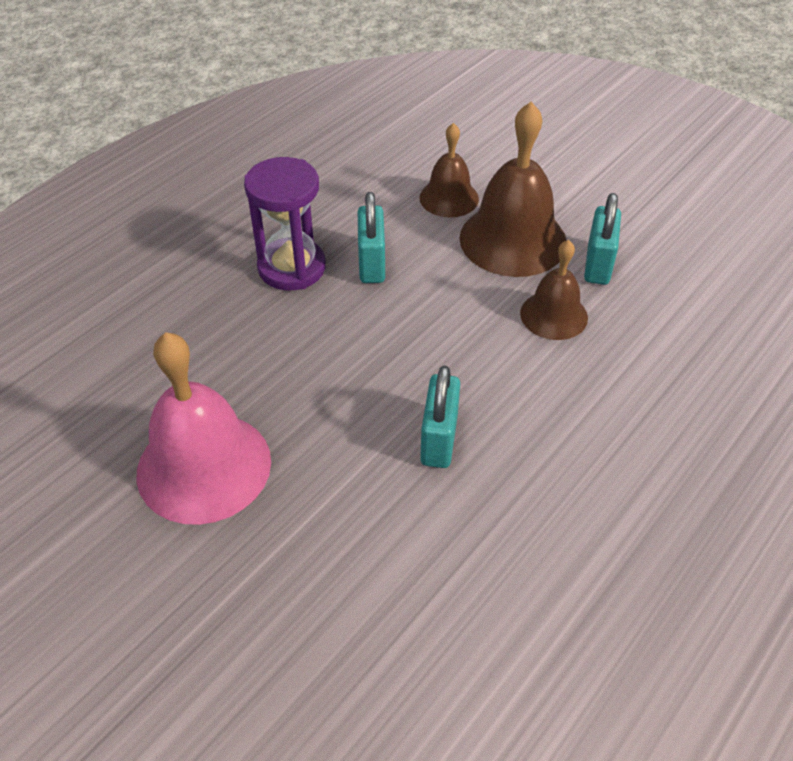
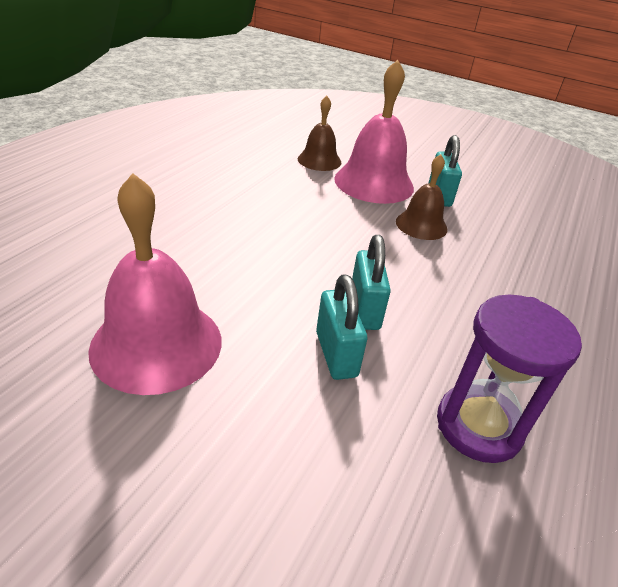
camera: 15 degrees left, 10 degrees down
(292, 268) = (209, 201): purple hourglass -> purple hourglass (478, 426)
(371, 263) = (273, 197): turquoise padlock -> turquoise padlock (336, 354)
(513, 240) = (374, 183): brown bell -> pink bell

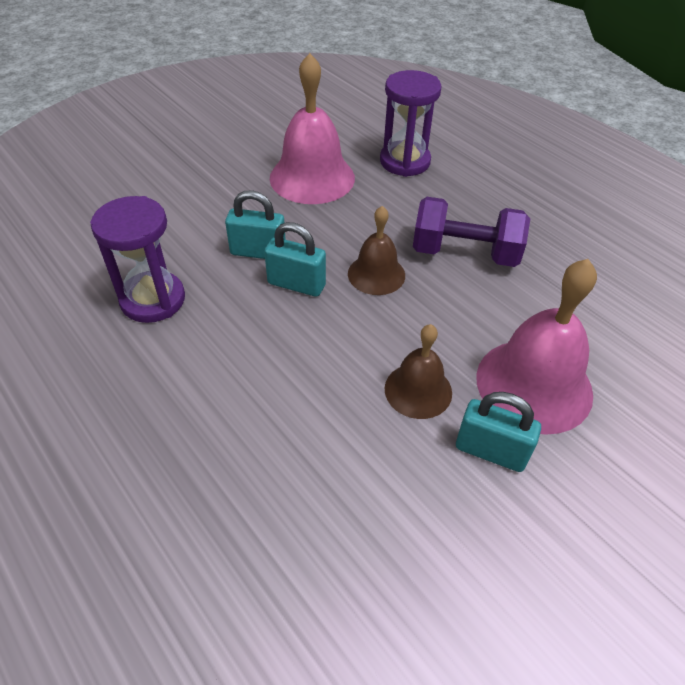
camera: 115 degrees right, 10 degrees up
(96, 267) = (405, 161): none -> purple hourglass
(253, 215) = (464, 253): none -> purple dumbbell
(319, 160) = (602, 346): brown bell -> brown bell (376, 274)

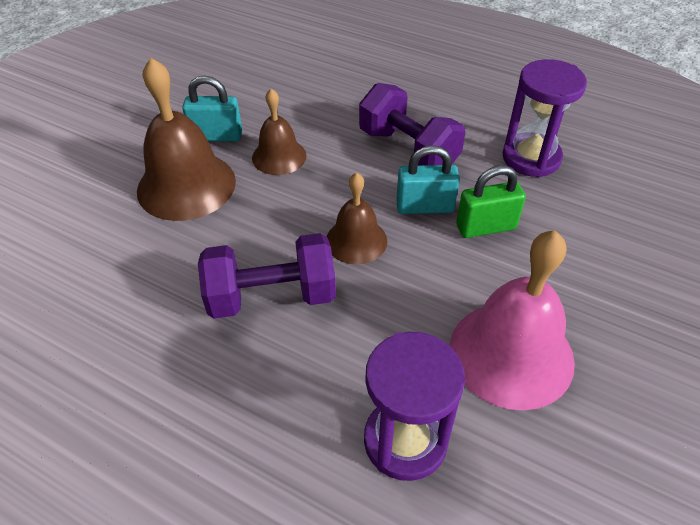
camera: 160 degrees right, 0 degrees up
(258, 252) = (486, 227): turquoise padlock -> green padlock
(267, 351) = (408, 149): none -> purple dumbbell
(534, 385) = (186, 185): pink bell -> brown bell

